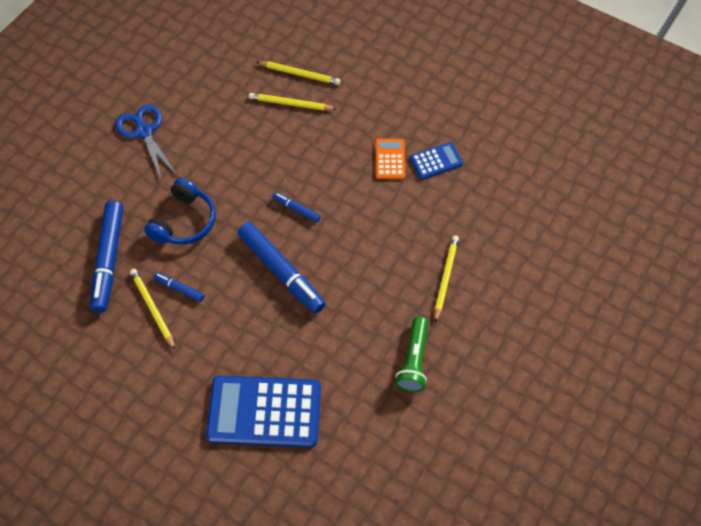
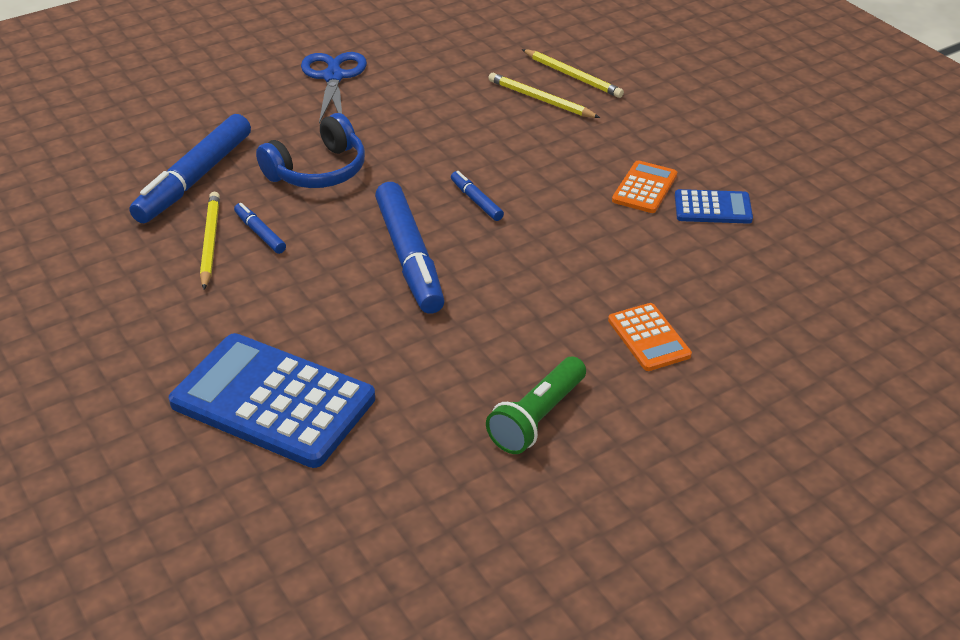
camera: 25 degrees right, 20 degrees down
(445, 278) = (649, 338): yellow pencil -> orange calculator

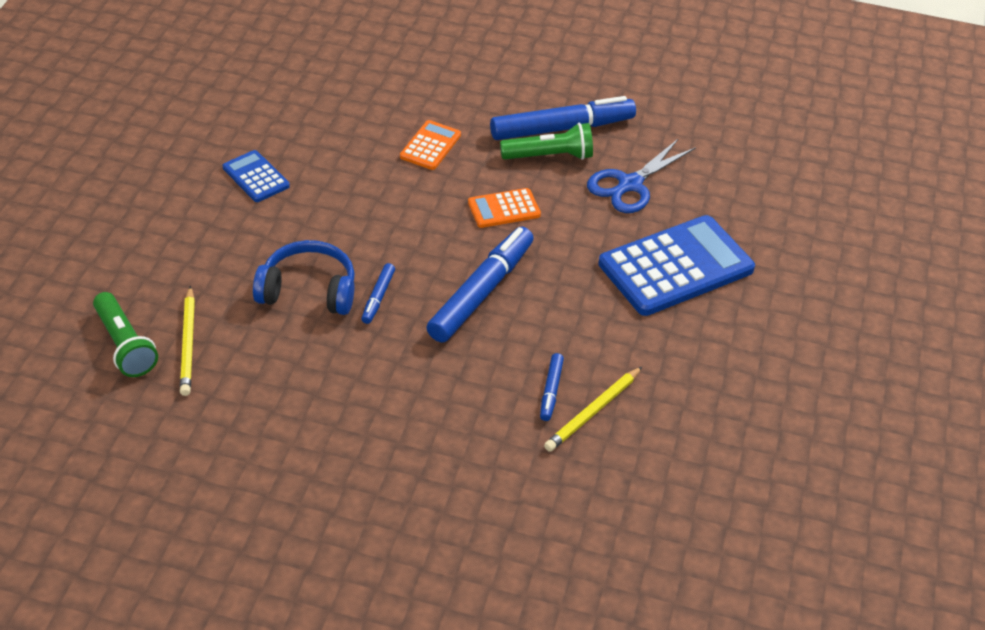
camera: 135 degrees left, 5 degrees up
(195, 179) = (539, 487): blue marker -> blue marker (562, 128)
(273, 401) = (675, 266): blue calculator -> blue calculator turned 105 degrees counterclockwise
(318, 170) = (441, 415): blue headphones -> blue headphones (308, 291)
(333, 77) = (288, 517): blue scissors -> blue scissors (630, 185)
(572, 76) = (125, 345): yellow pencil -> green flashlight
(644, 188) = (265, 220): orange calculator -> orange calculator (504, 209)

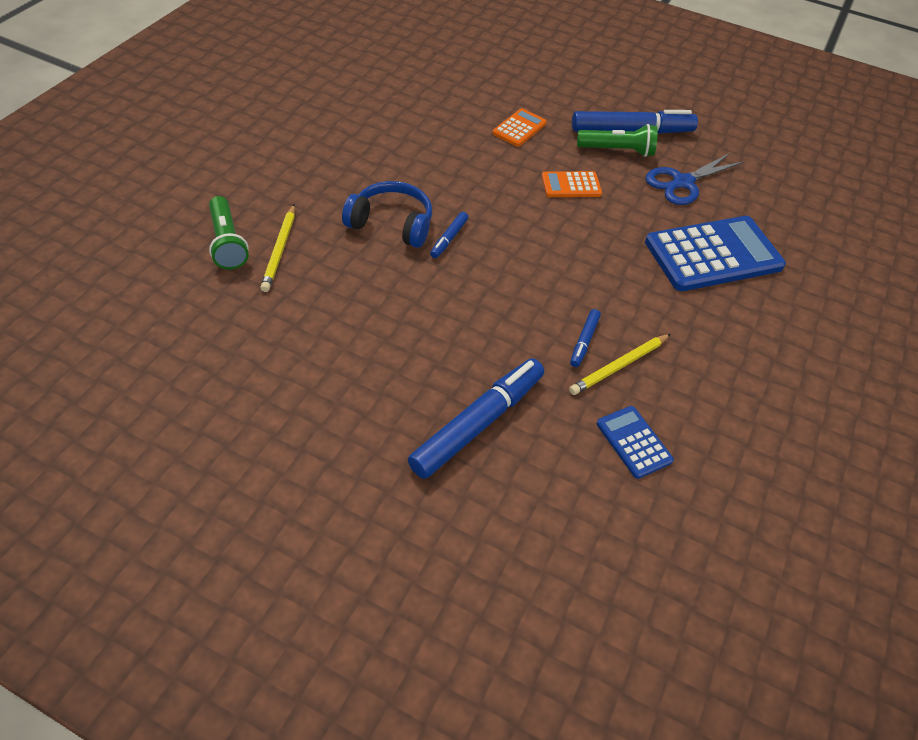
camera: 10 degrees right, 5 degrees up
(256, 177) = (371, 130): blue calculator -> blue calculator (633, 442)
(481, 292) = (538, 248): blue marker -> blue marker (477, 423)

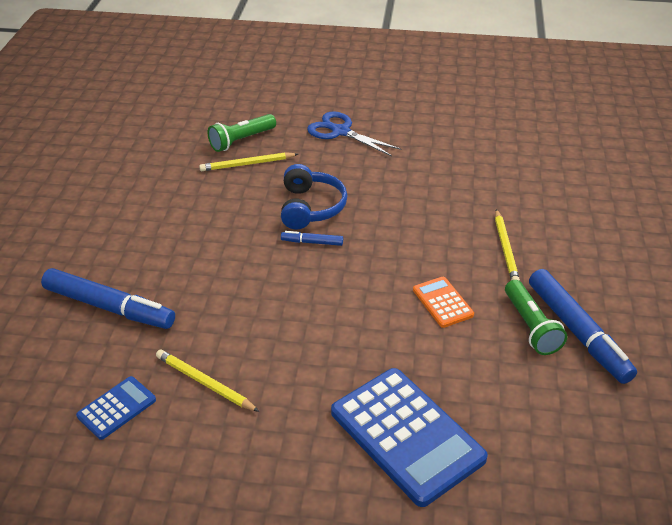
camera: 75 degrees right, 10 degrees down
(519, 128) = (505, 249): orange calculator -> yellow pencil
(584, 341) = (226, 353): blue marker -> none
(682, 183) = (516, 391): blue scissors -> blue scissors (340, 131)

